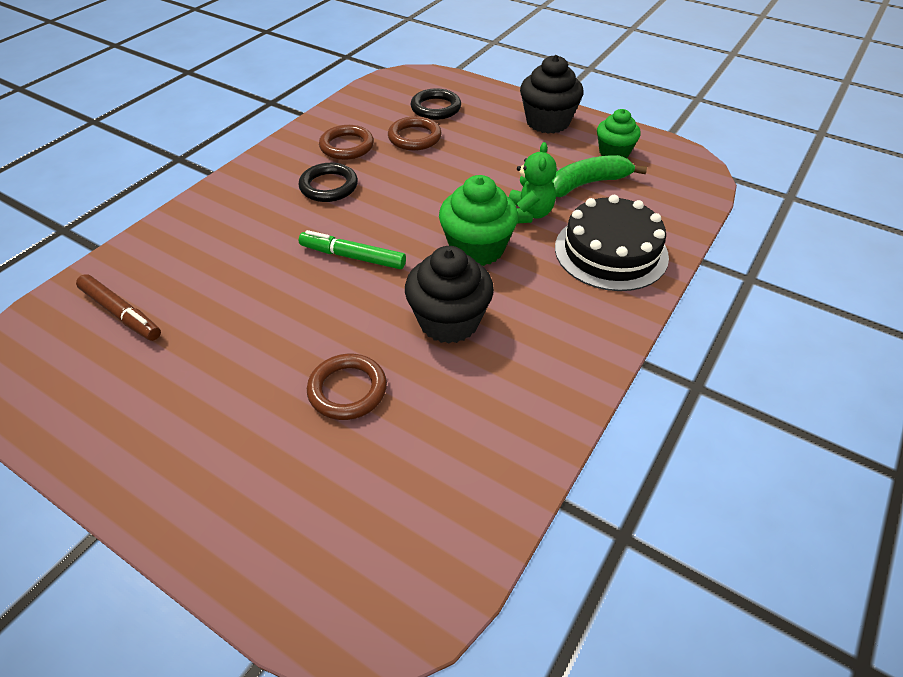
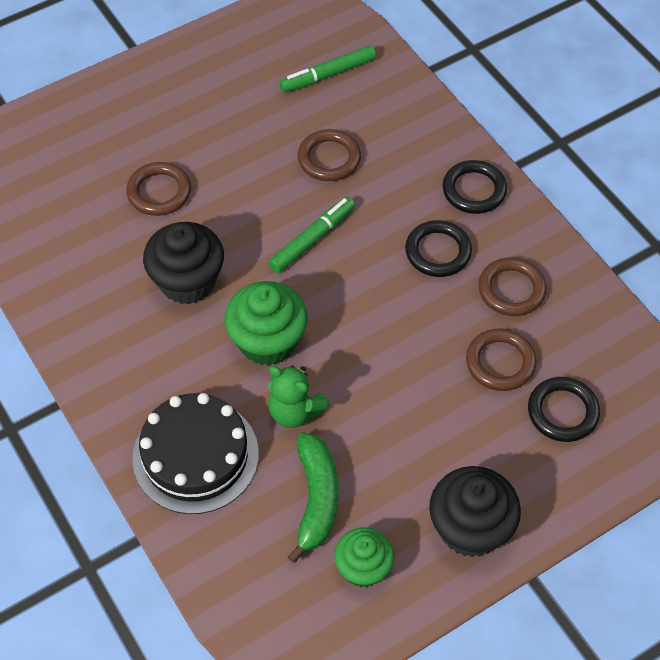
camera: 115 degrees right, 10 degrees up
(121, 313) = (328, 75): brown marker -> green marker
(246, 276) = (329, 158): none -> brown ring
(252, 184) = (474, 190): none -> black ring

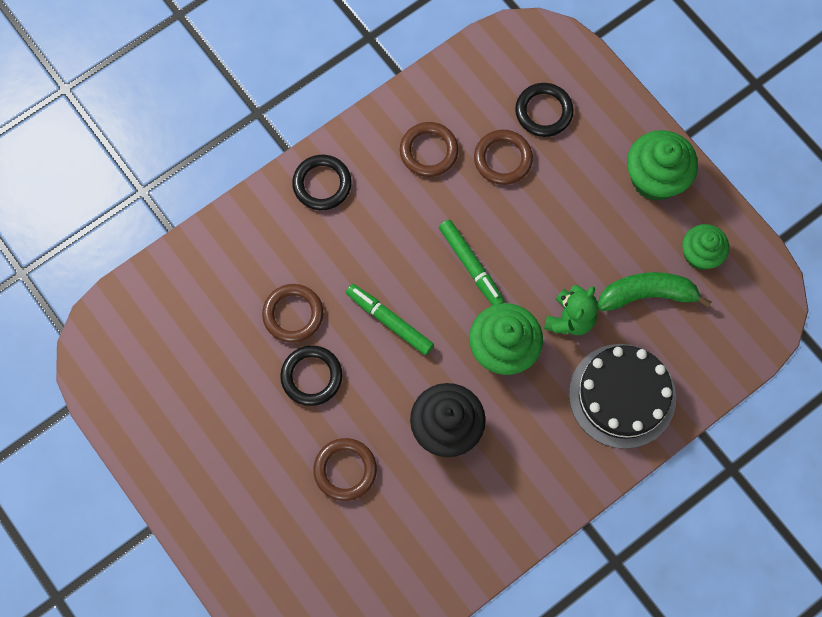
camera: 95 degrees left, 15 degrees up
(328, 75) = (185, 324): green marker -> green marker (471, 266)
(438, 252) = (394, 212): black ring -> black ring (311, 376)
(470, 528) = (655, 178): black cupcake -> green cupcake

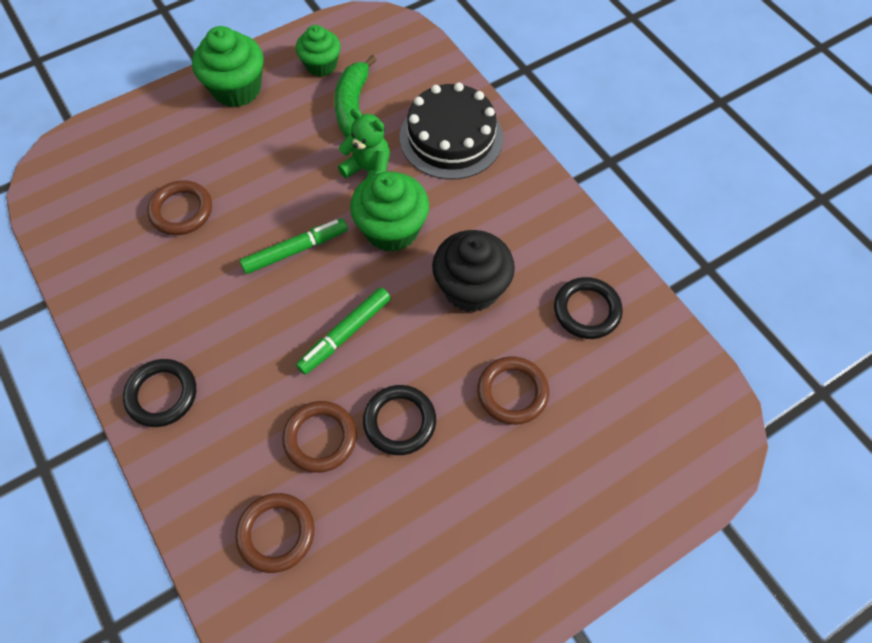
camera: 85 degrees left, 10 degrees down
(428, 151) = (152, 279): brown ring -> brown ring (276, 533)
(543, 112) = (138, 170): black ring -> black ring (587, 310)

